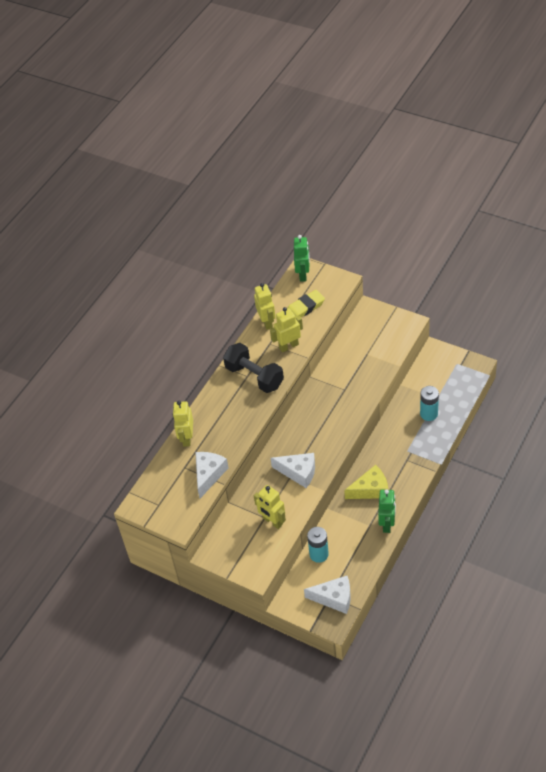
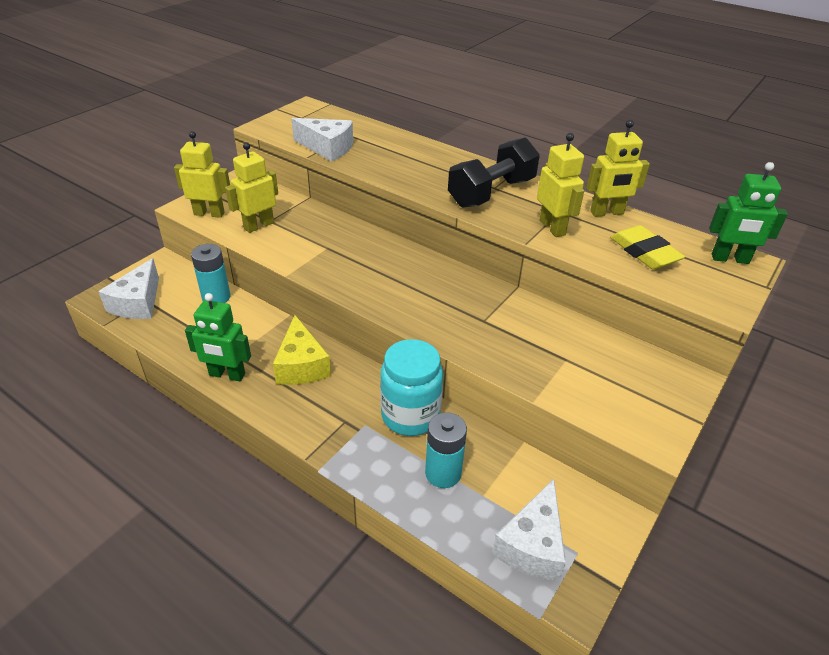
camera: 90 degrees right, 10 degrees down
(187, 438) = (394, 138): yellow robot -> yellow robot (209, 213)
(298, 472) = (330, 255): white cheese -> white cheese (532, 544)
(396, 432) = (410, 415): none -> turquoise jar

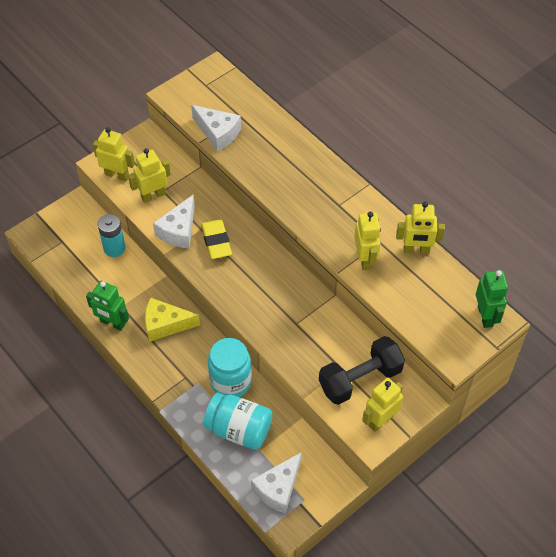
camera: 15 degrees right, 15 degrees up
(138, 303) = (56, 244): white cheese -> white cheese (178, 230)
(301, 365) = (165, 324): yellow cheese -> yellow cheese turned 90 degrees clockwise
(443, 473) = (239, 429): turquoise battery -> turquoise jar
(491, 193) = (334, 211): black dumbbell -> black dumbbell (360, 379)
(644, 252) = (423, 298): yellow eraser -> yellow eraser (216, 242)
(652, 410) = (380, 420): none -> yellow robot
(730, 259) = (485, 316): green robot -> green robot turned 120 degrees counterclockwise

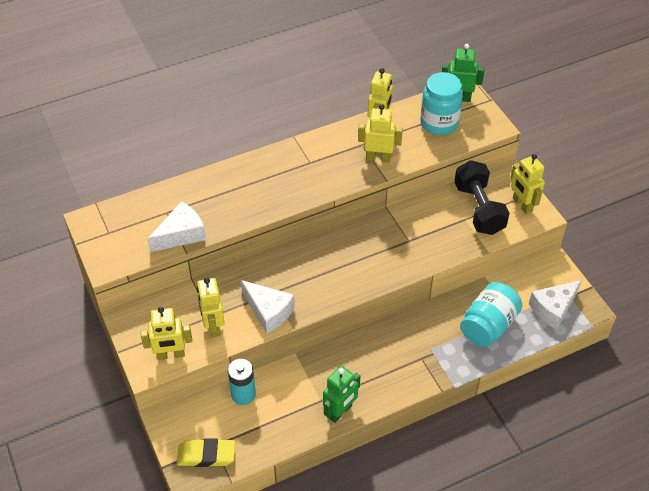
camera: 75 degrees left, 5 degrees down
(117, 175) = (171, 355): yellow robot -> yellow robot turned 135 degrees counterclockwise
(165, 324) = (356, 364): yellow cheese -> none
(216, 242) = (294, 282): yellow eraser -> yellow eraser (206, 455)
(230, 381) = (435, 322): turquoise jar -> turquoise jar (439, 123)
(278, 488) = (553, 308): white cheese -> white cheese turned 90 degrees clockwise

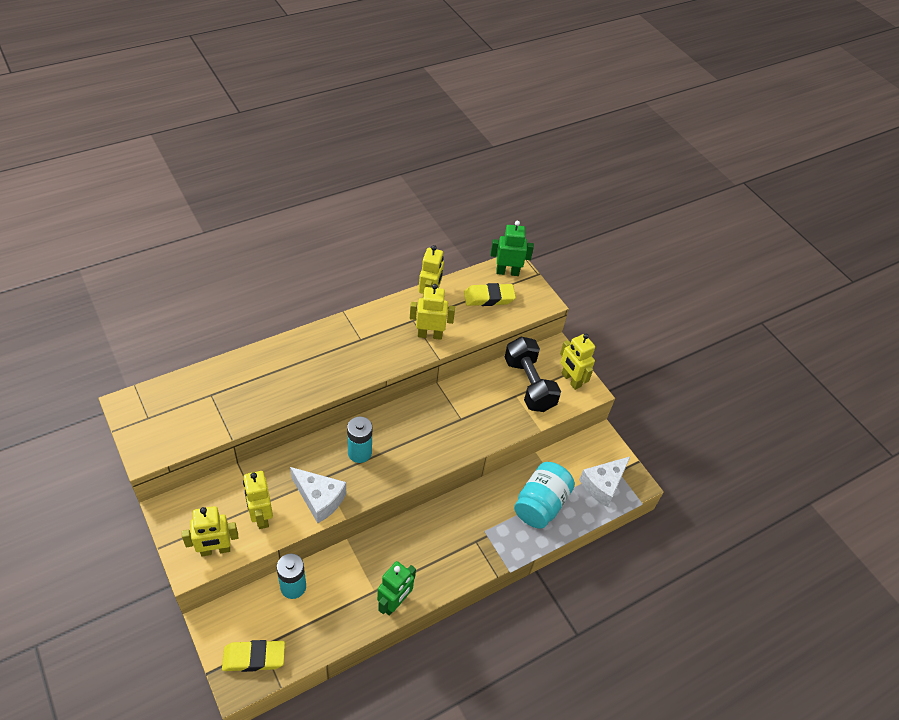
camera: 10 degrees left, 0 degrees up
(181, 234) = (226, 419): white cheese -> none
(308, 270) = (359, 453): none -> turquoise battery
(439, 123) = (489, 298): turquoise jar -> yellow eraser

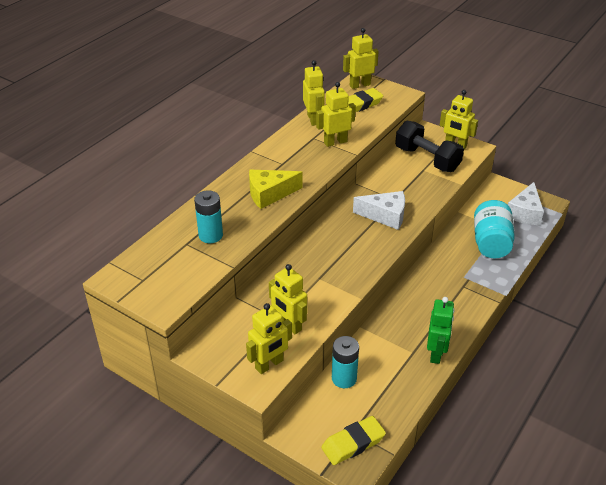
camera: 20 degrees left, 10 degrees down
(319, 499) = (328, 293): white cheese -> white cheese (385, 216)
(323, 371) = (269, 194): none -> yellow cheese
(359, 453) = (334, 250): turquoise battery -> turquoise battery (210, 235)
(507, 272) = (359, 85): green robot -> yellow robot

